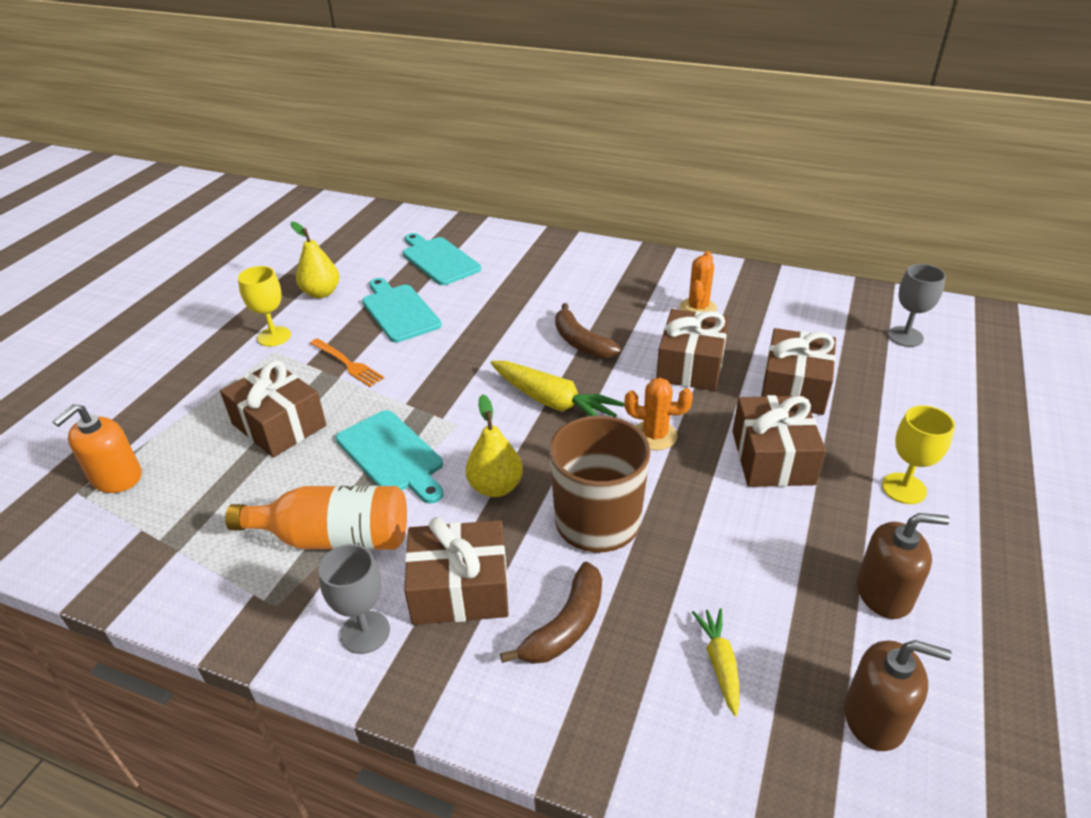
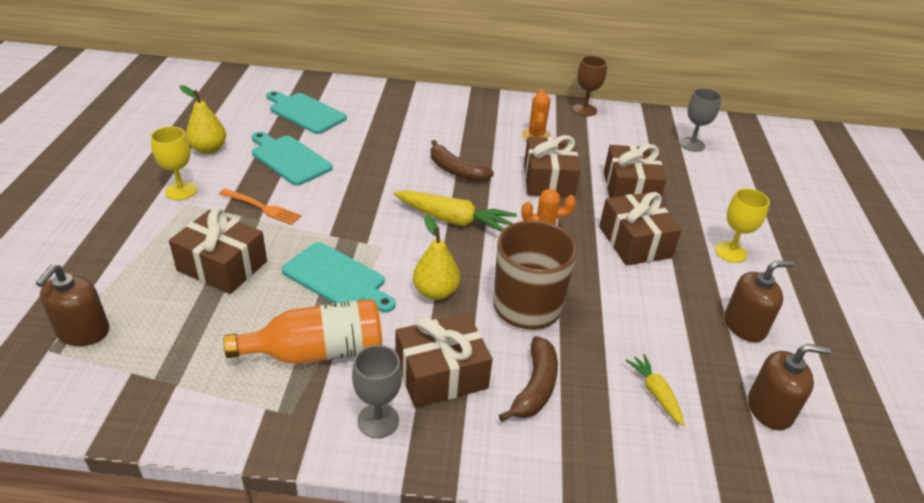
camera: 20 degrees left, 0 degrees up
(116, 477) = (83, 331): orange soap dispenser -> brown soap dispenser
(774, 280) = (584, 110): none -> brown goblet

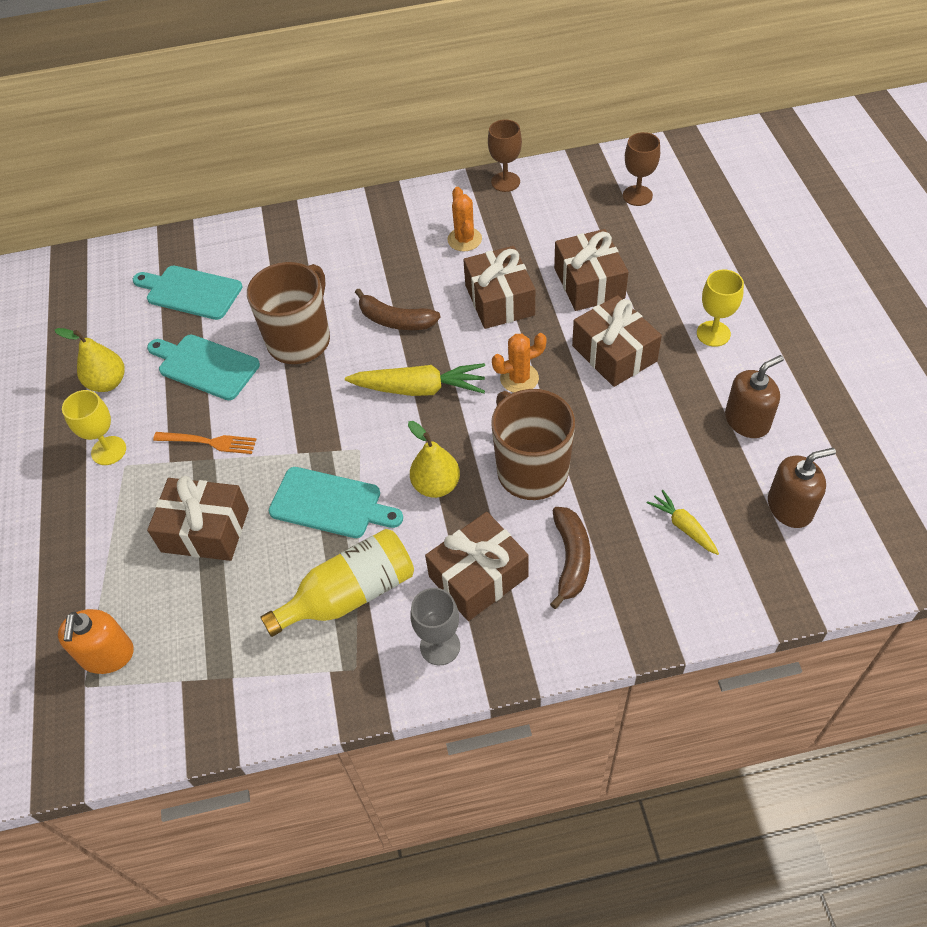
camera: 10 degrees left, 15 degrees up
(83, 331) = (107, 654): brown soap dispenser -> orange soap dispenser
(317, 351) = (350, 594): orange bottle -> yellow bottle
(373, 163) = (300, 340): none -> brown mug
(691, 144) = (637, 195): grey goblet -> brown goblet

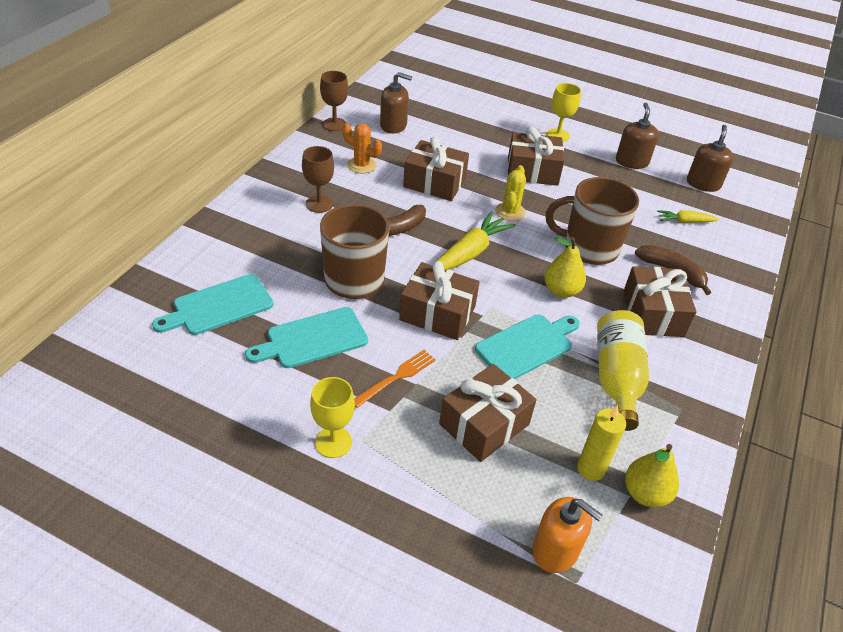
camera: 60 degrees left, 10 degrees down
(107, 383) = (253, 405): yellow pear -> yellow pear (645, 493)
(215, 633) = (590, 469): none -> yellow candle
(440, 646) = (694, 359): grey goblet -> none
(519, 378) = (510, 212): orange cactus -> yellow cactus
(557, 215) = (393, 125): none -> brown soap dispenser
(589, 283) = (465, 147): brown gift -> brown gift (437, 313)
(637, 195) = (419, 95): brown goblet -> brown goblet (319, 204)

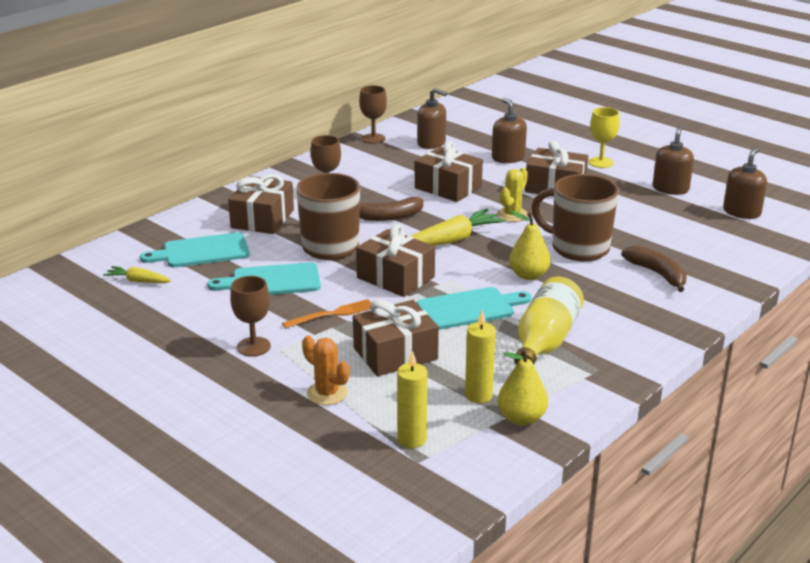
camera: 20 degrees right, 15 degrees down
(333, 442) = (253, 347): yellow goblet -> brown goblet
(361, 165) = (383, 169): orange cactus -> orange cactus (327, 393)
(473, 138) = (508, 158): none -> brown soap dispenser
(555, 550) = (411, 439): orange soap dispenser -> yellow candle
(652, 314) = (614, 301): brown gift -> brown gift (262, 219)
(685, 221) = (699, 239): yellow carrot -> yellow carrot (138, 281)

